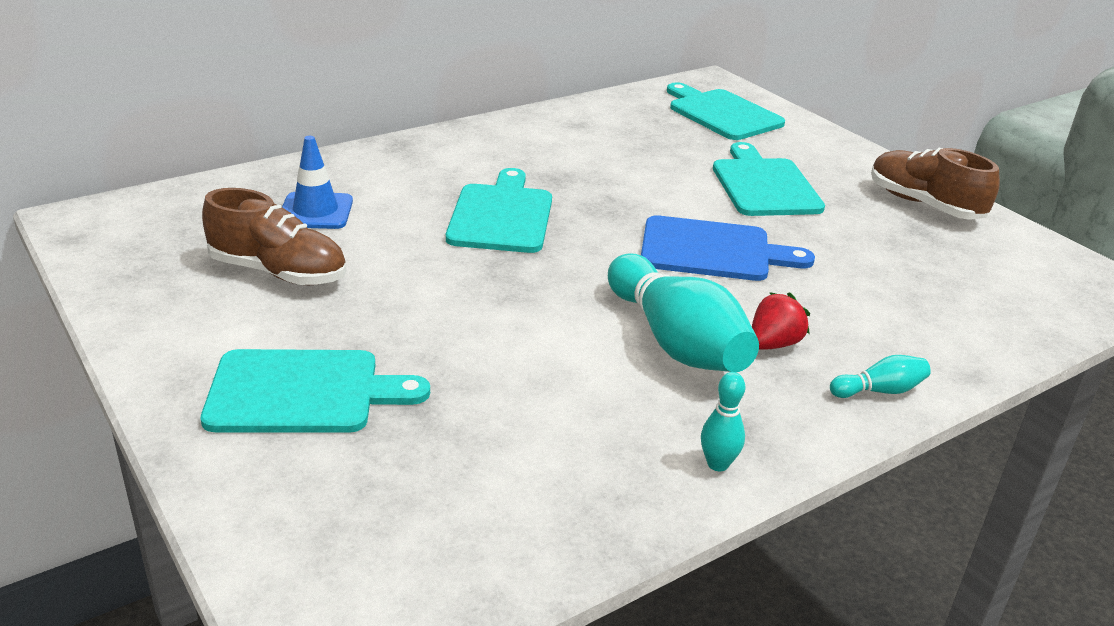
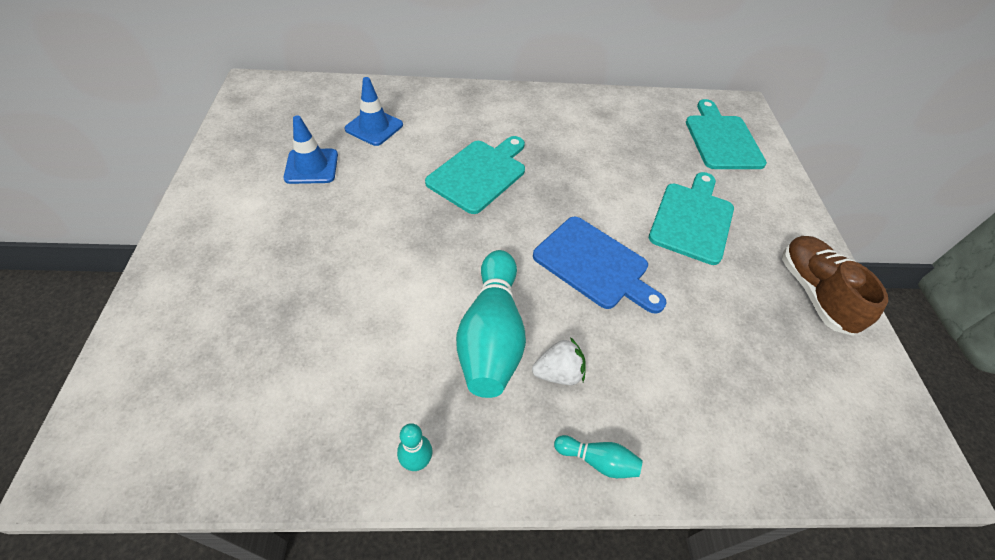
camera: 30 degrees right, 20 degrees up
(278, 272) = (311, 166): brown shoe -> blue traffic cone
(302, 392) = (240, 265): turquoise cutting board -> none
(773, 344) = (558, 373): red strawberry -> white strawberry

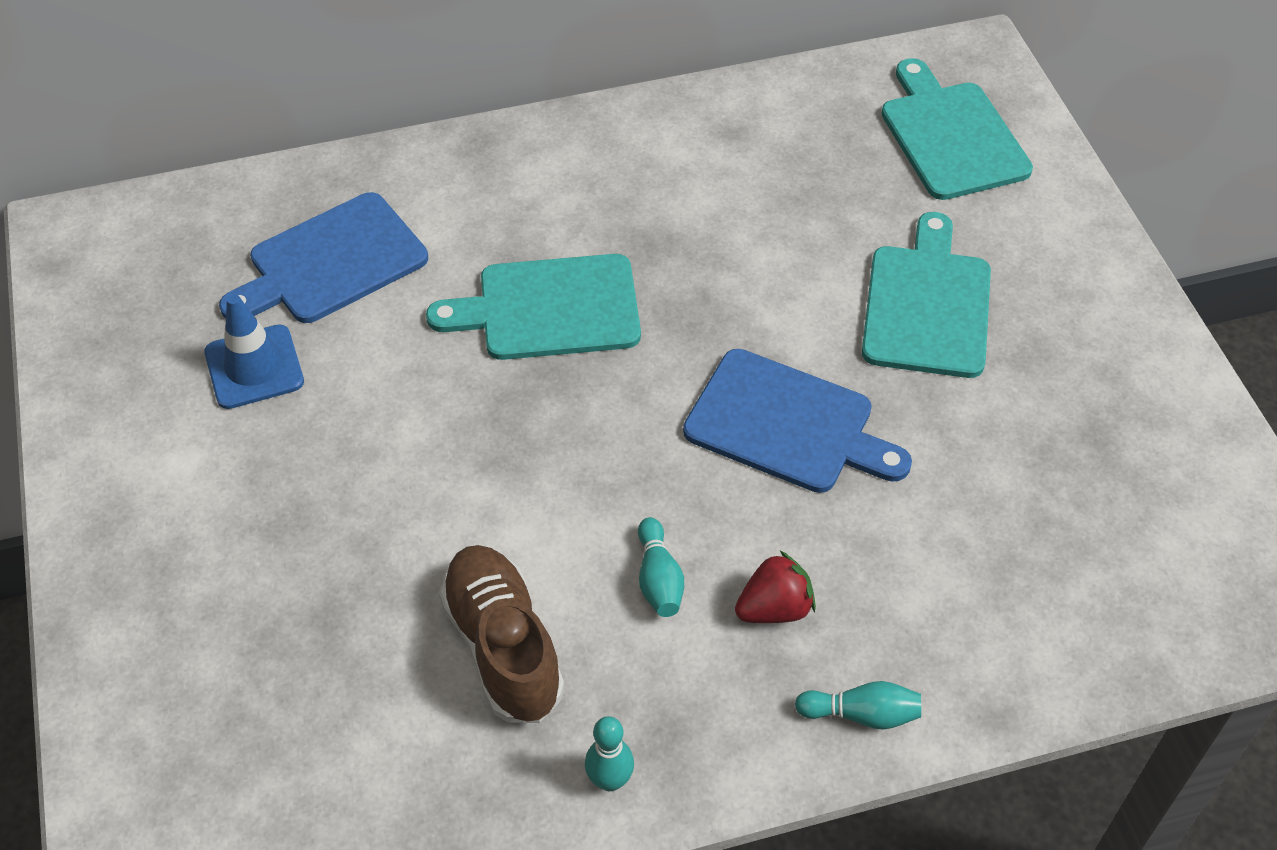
camera: 10 degrees left, 0 degrees up
(374, 127) = (331, 262): blue traffic cone -> blue cutting board
(479, 174) = (550, 309): turquoise cutting board -> turquoise cutting board turned 120 degrees counterclockwise
(491, 335) = (658, 579): turquoise bowling pin -> turquoise bowling pin, size x0.44
(558, 373) = (774, 608): white strawberry -> red strawberry
(814, 293) = (1136, 385): brown shoe -> brown shoe (503, 647)

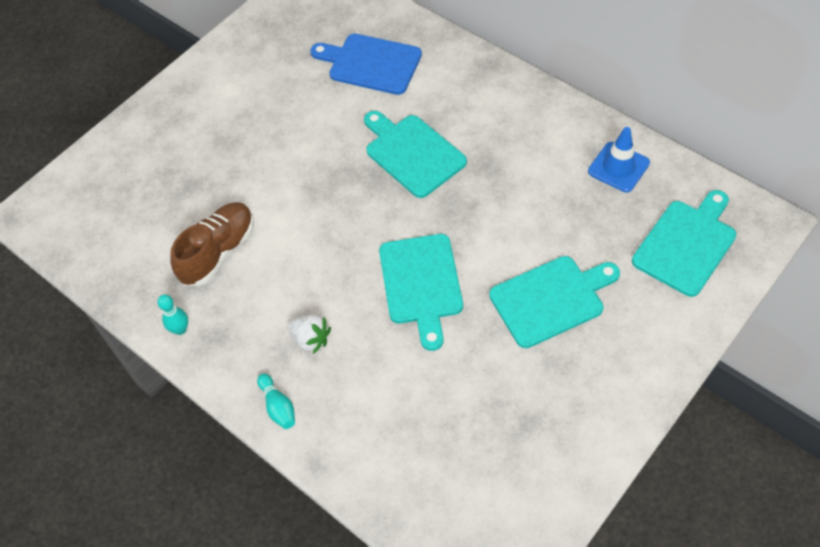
camera: 60 degrees right, 5 degrees up
(254, 367) = (293, 78): blue traffic cone -> blue traffic cone (618, 167)
(658, 579) = (294, 286): turquoise bowling pin -> none
(774, 608) = (311, 339): red strawberry -> white strawberry
(787, 424) = (421, 284): blue cutting board -> turquoise cutting board

